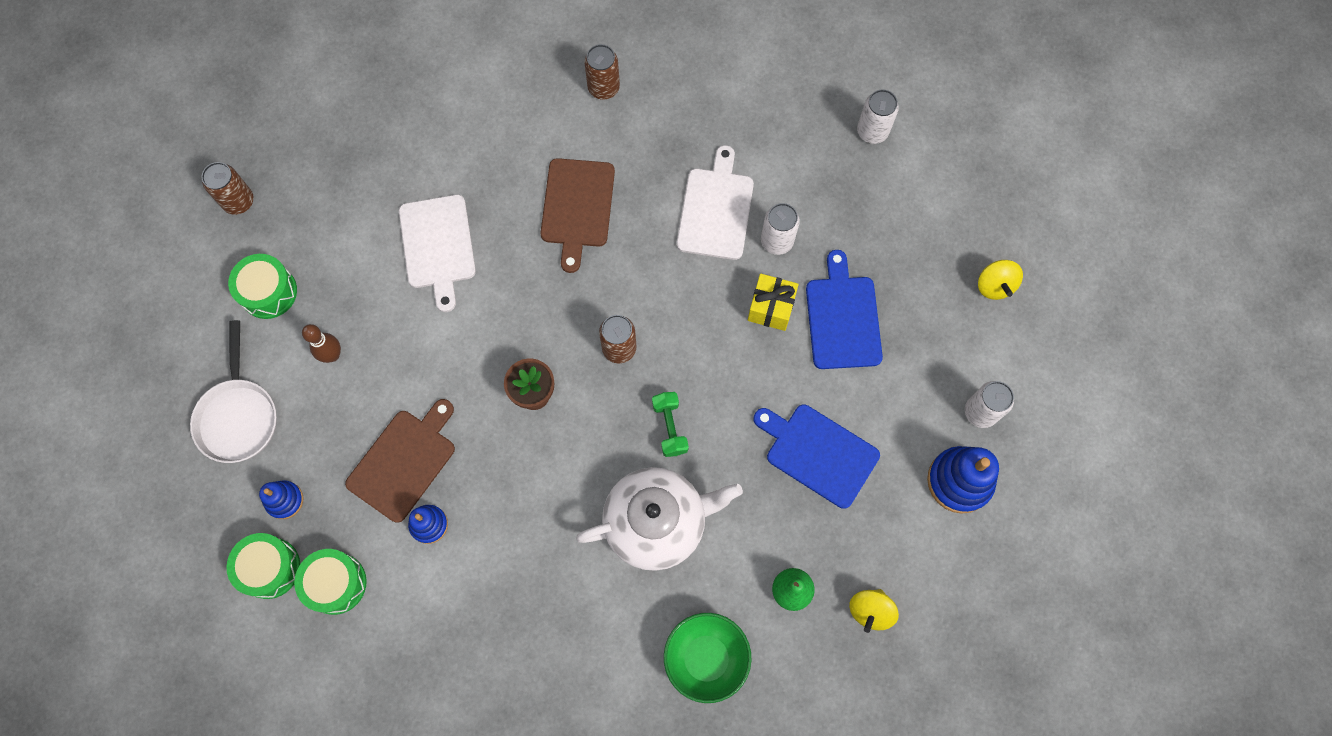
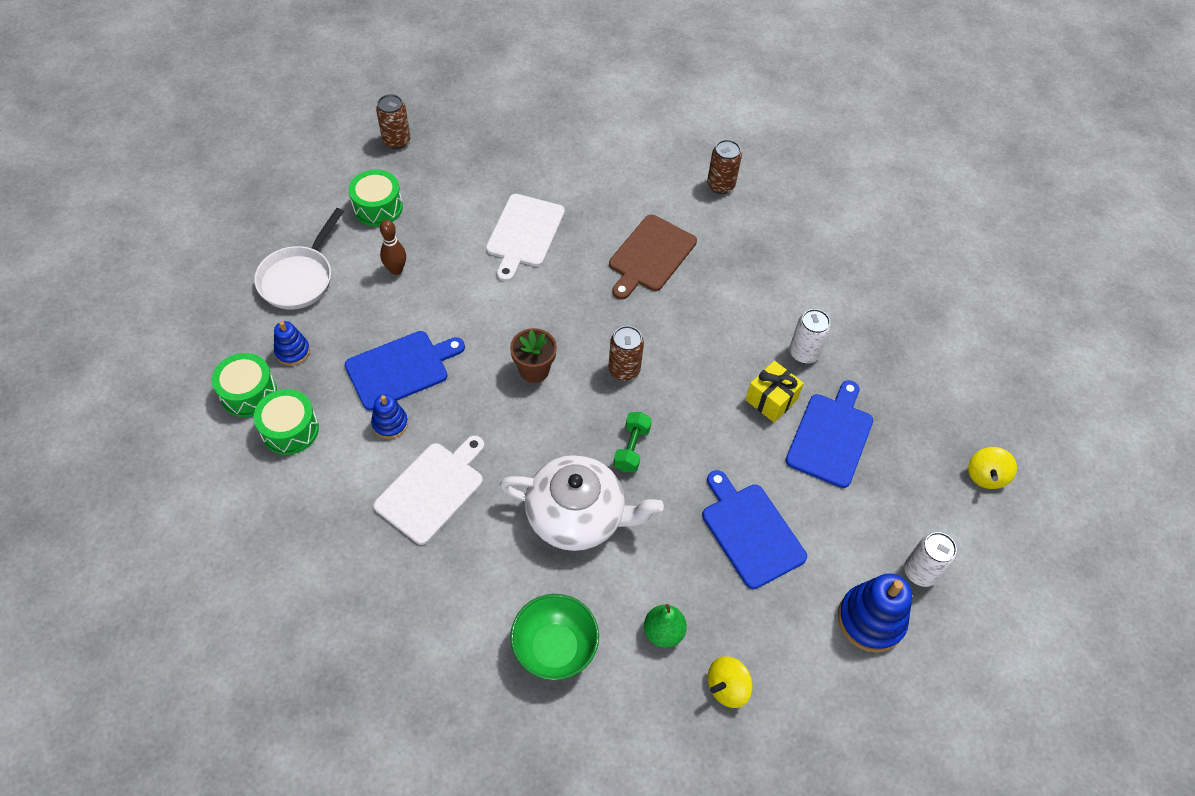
camera: 25 degrees right, 15 degrees down
(404, 462) = (401, 369): brown cutting board -> blue cutting board
(716, 209) = (764, 307): white cutting board -> white cutting board (432, 489)
(872, 131) = (932, 310): white can -> none

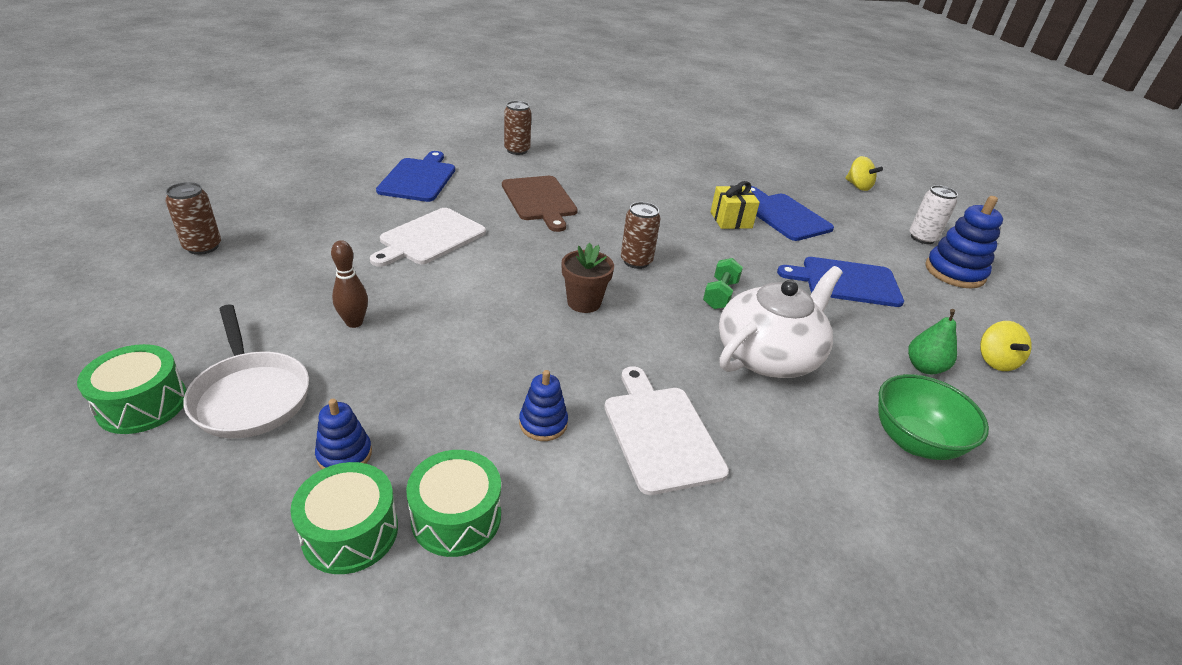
camera: 55 degrees left, 20 degrees down
(378, 207) = (258, 295): green drum -> green drum (142, 404)
(401, 369) = (482, 380): blue cutting board -> blue cutting board (419, 178)
(524, 233) = (430, 238): white cutting board -> white cutting board turned 75 degrees clockwise
(631, 448) = (720, 295): green dumbbell -> green dumbbell turned 60 degrees clockwise
(804, 353) = (702, 192): white can -> none

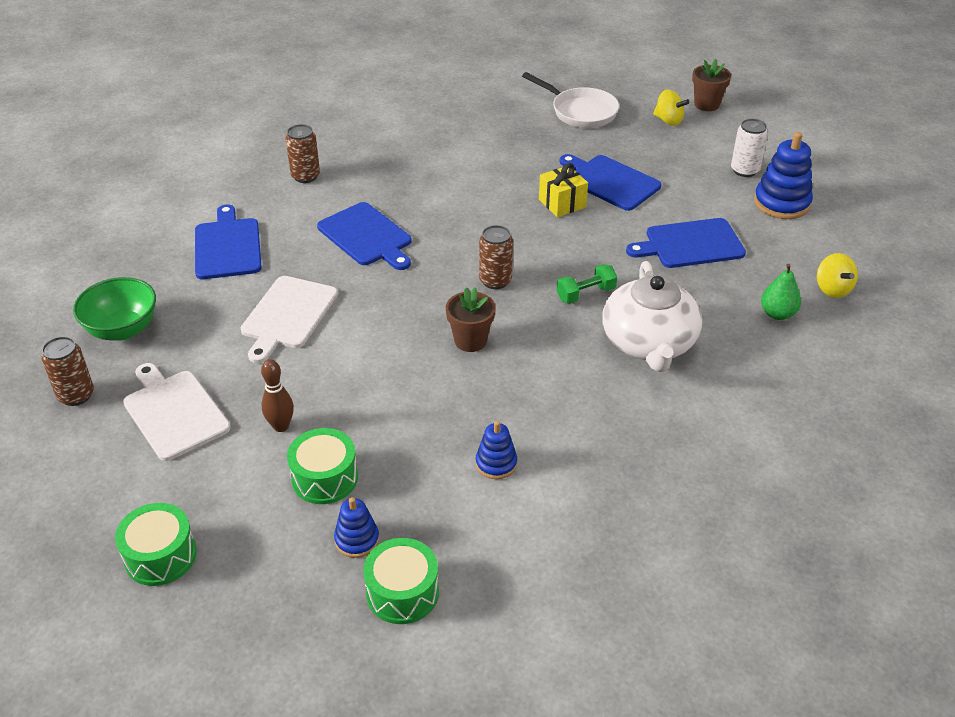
camera: 15 degrees left, 5 degrees up
(250, 396) = (244, 519): white pan -> white pan (580, 112)
(456, 517) = (472, 556): green drum -> green drum (324, 478)
(539, 200) = (366, 236): brown cutting board -> blue cutting board
(661, 433) = (591, 442): white cutting board -> white cutting board (174, 412)
(720, 295) = (585, 294): green dumbbell -> green dumbbell turned 60 degrees clockwise
(768, 355) = (649, 343): white teapot -> white teapot turned 150 degrees clockwise
(899, 183) = (706, 104): none -> brown flower pot
(914, 441) = (784, 384): green bowl -> green bowl (122, 329)

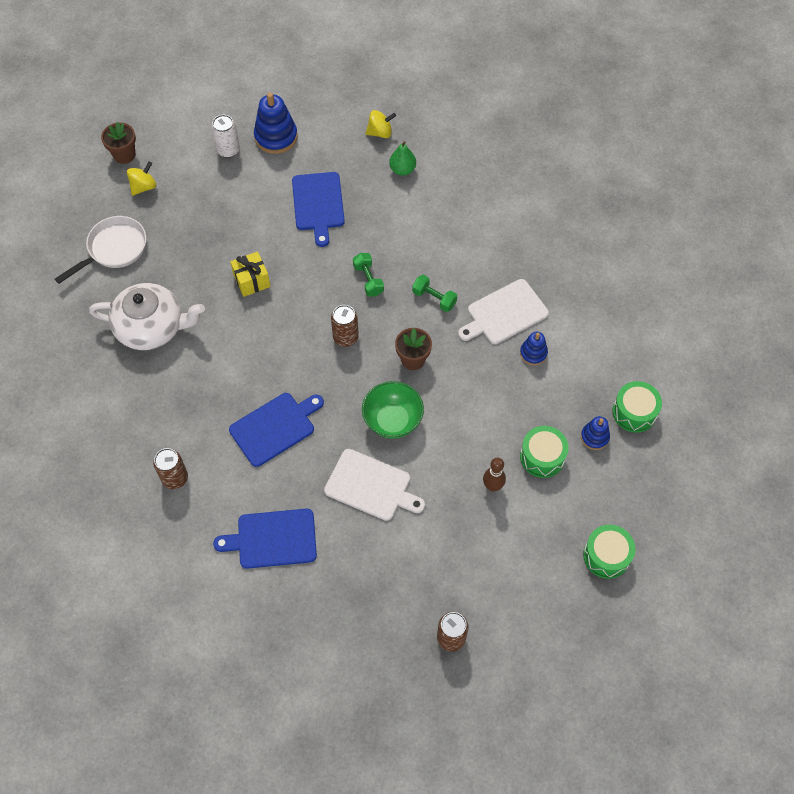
camera: 85 degrees left, 20 degrees up
(122, 329) = (375, 613): green bowl -> green bowl (392, 420)
(174, 412) = (474, 561): white cutting board -> white cutting board (504, 313)
(570, 355) = (434, 298): none -> green dumbbell
(610, 181) = (227, 243): blue cutting board -> none
(649, 343) = (425, 249): white teapot -> white teapot (151, 327)

